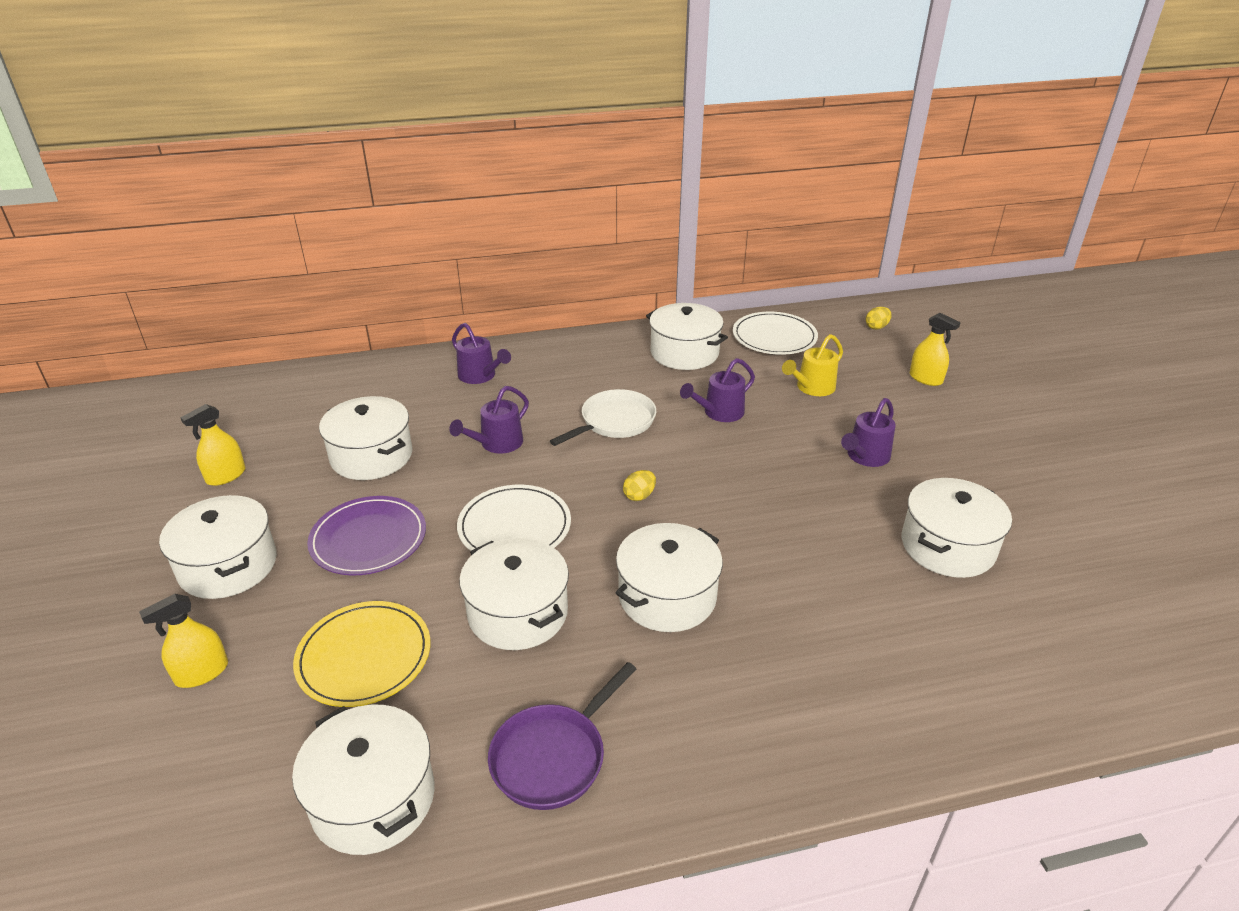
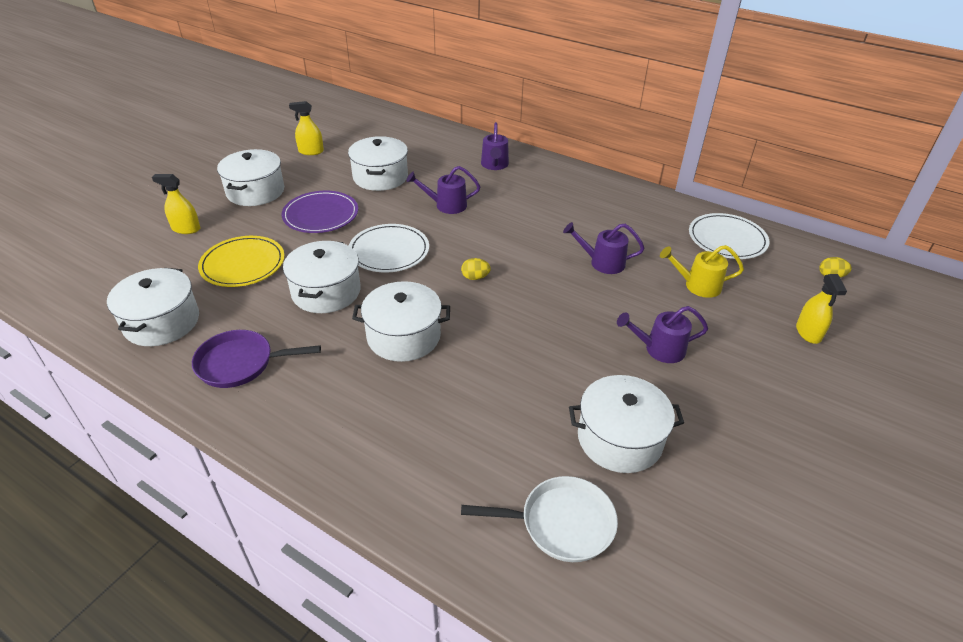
camera: 45 degrees right, 5 degrees up
(614, 422) = (527, 230): white pan -> white pan (560, 523)
(684, 353) = (641, 215): white pot -> none

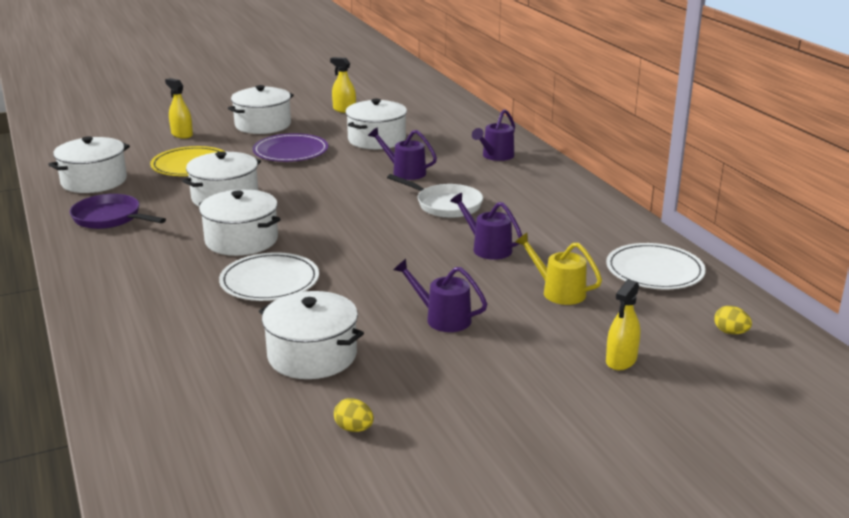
camera: 35 degrees right, 15 degrees down
(389, 251) = (310, 188): white plate -> white plate (269, 281)
(475, 277) = (354, 224): yellow egg -> yellow egg (354, 429)
(560, 523) = (189, 379): white pan -> white pan (445, 205)

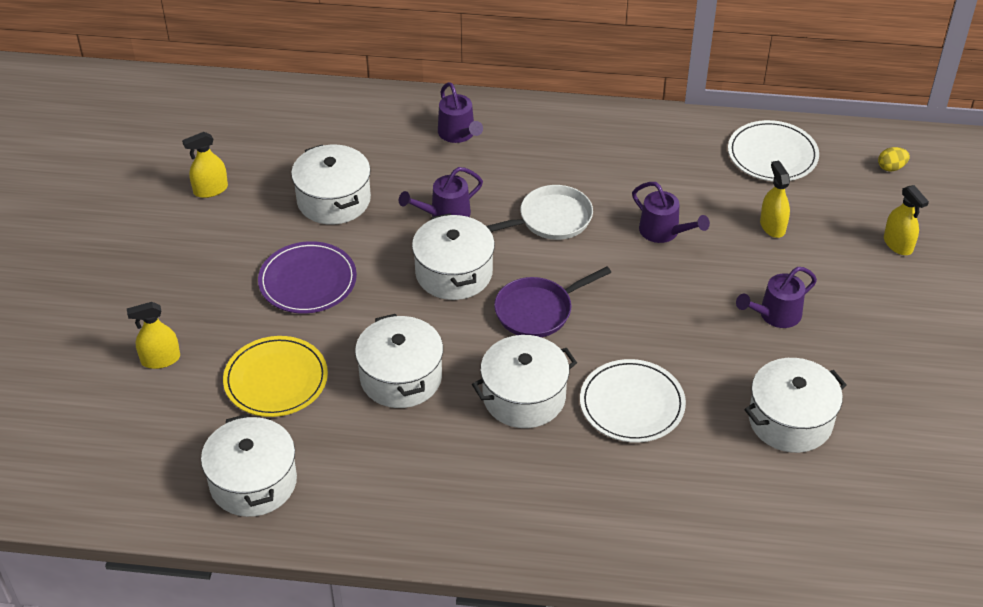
camera: 60 degrees left, 20 degrees up
(110, 218) = (383, 491): purple pan -> purple pan (538, 310)
(263, 125) = (196, 276): white pot -> white pot (454, 273)
(354, 429) = (914, 433): yellow egg -> none
(487, 248) = (664, 232): purple watering can -> purple watering can turned 120 degrees counterclockwise
(558, 291) = (772, 226): yellow watering can -> yellow spray bottle

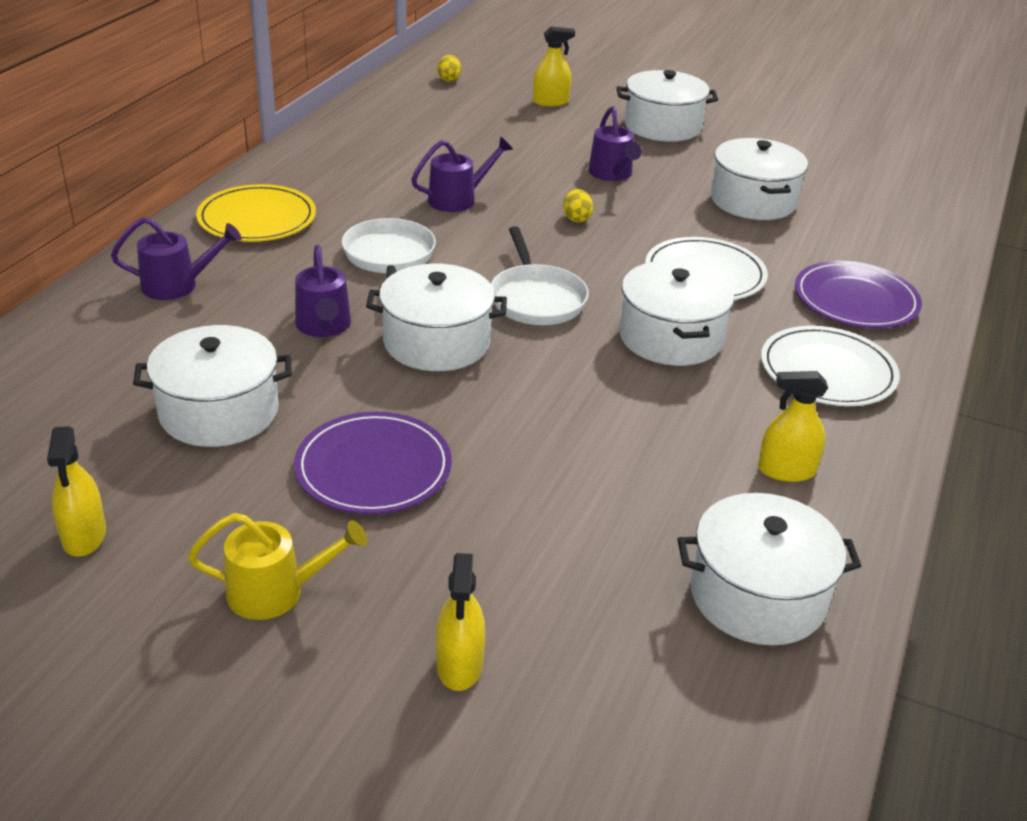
camera: 75 degrees left, 10 degrees down
(192, 274) = (277, 592): none -> yellow watering can
(276, 379) = (561, 536): yellow plate -> yellow plate (257, 218)
(401, 377) = (603, 421): white pot -> white pot (662, 126)
(538, 310) = (536, 298): purple pan -> white pan
(647, 511) = (855, 300): none -> purple plate
(677, 308) = (576, 218): none -> yellow egg
(772, 154) = (386, 121): white plate -> white plate (827, 371)
(772, 226) = (489, 146): yellow spray bottle -> yellow spray bottle (786, 470)

